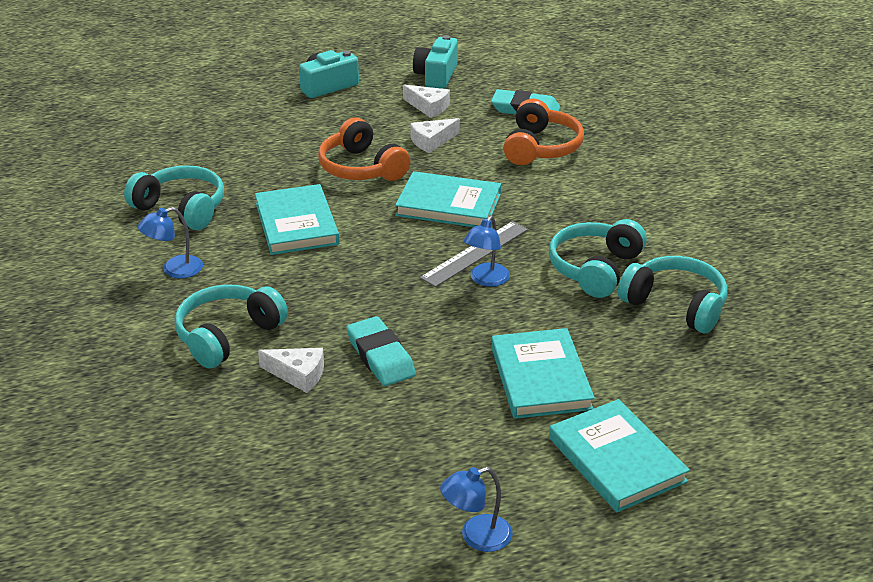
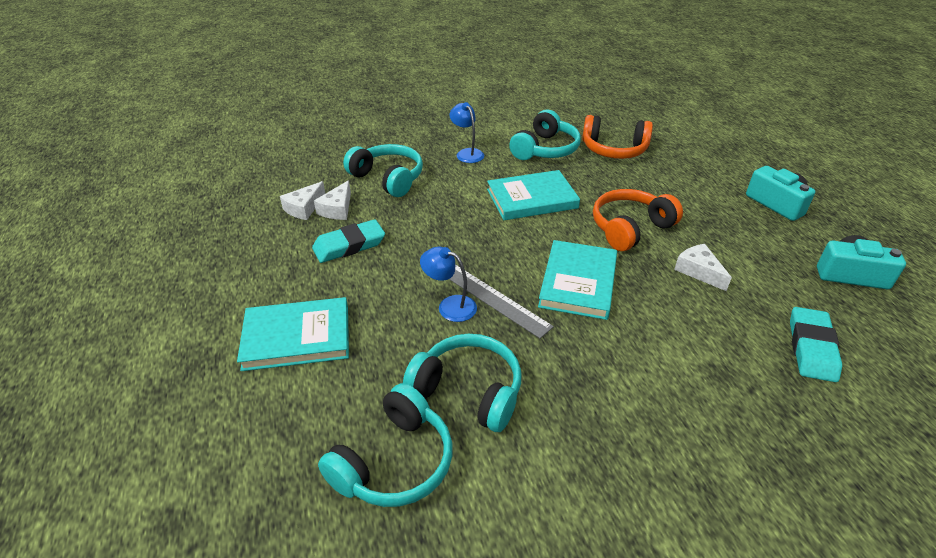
camera: 90 degrees right, 5 degrees up
(428, 107) = (772, 269): white cheese -> white cheese (304, 208)
(476, 537) = (129, 294): blue lamp -> none
(541, 147) = (721, 358): orange headphones -> orange headphones (614, 149)
(617, 459) = (168, 383): turquoise book -> none

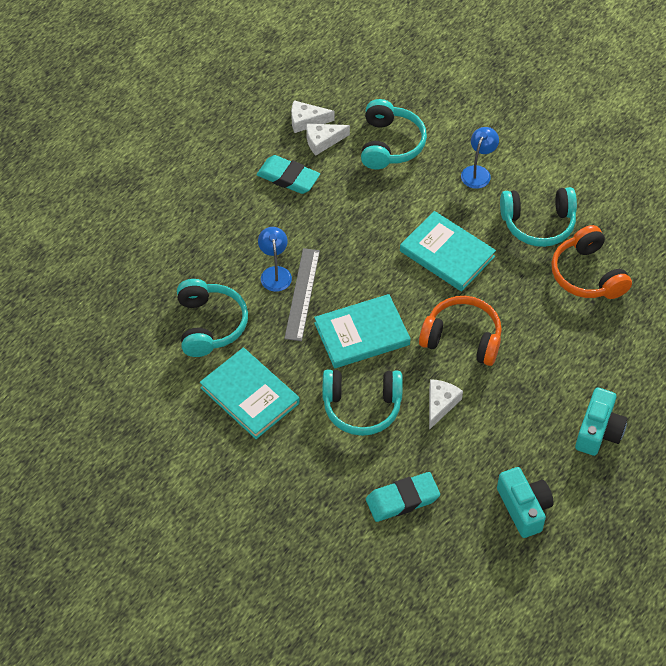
camera: 55 degrees right, 15 degrees up
(297, 337) = (183, 213): turquoise book -> turquoise book (249, 395)
(394, 462) = (135, 319): turquoise headphones -> turquoise headphones (362, 407)

